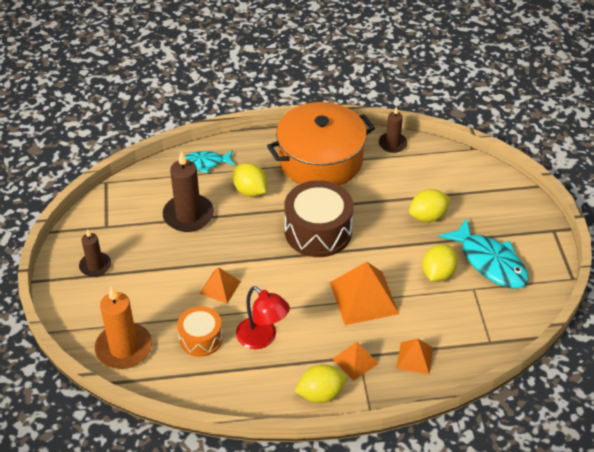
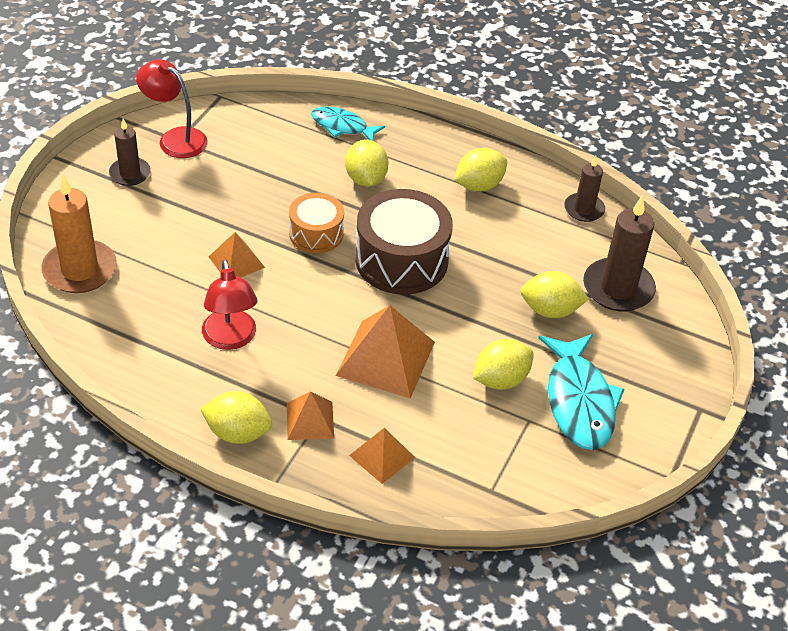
camera: 30 degrees right, 0 degrees up
(103, 226) = (175, 138): none -> red lamp
(188, 215) = (274, 171): brown candle -> brown candle (618, 288)
(201, 338) = (166, 303): orange drum -> orange drum (316, 234)
(320, 160) = (479, 185): orange pot -> yellow lemon

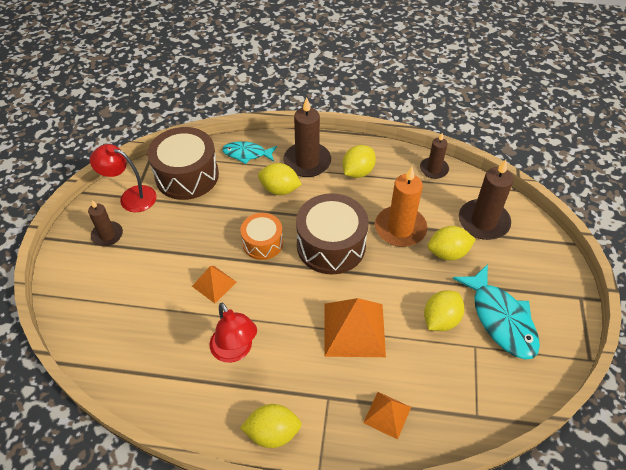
camera: 15 degrees left, 5 degrees up
(80, 270) = (97, 329): orange candle -> orange candle (400, 228)
(254, 132) = (187, 175): none -> brown drum
(310, 420) = (322, 402): orange pyramid -> none
(366, 179) = (279, 189): yellow lemon -> yellow lemon turned 45 degrees counterclockwise
(417, 156) = (307, 162): none -> brown candle

